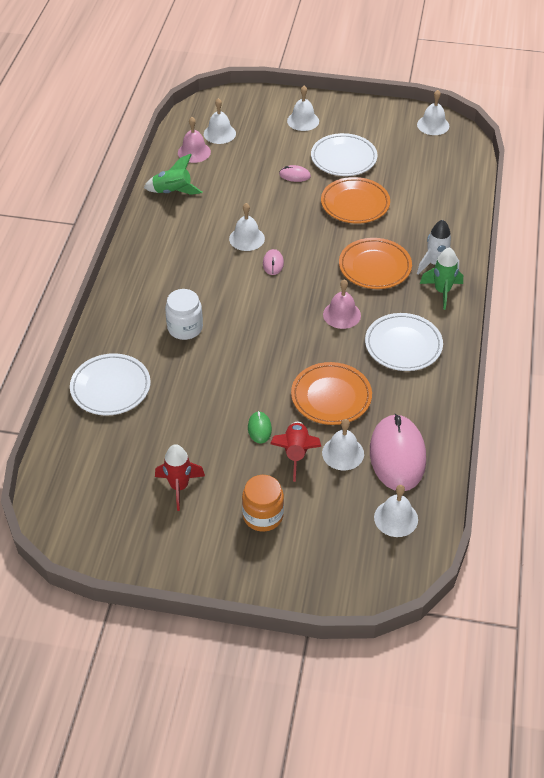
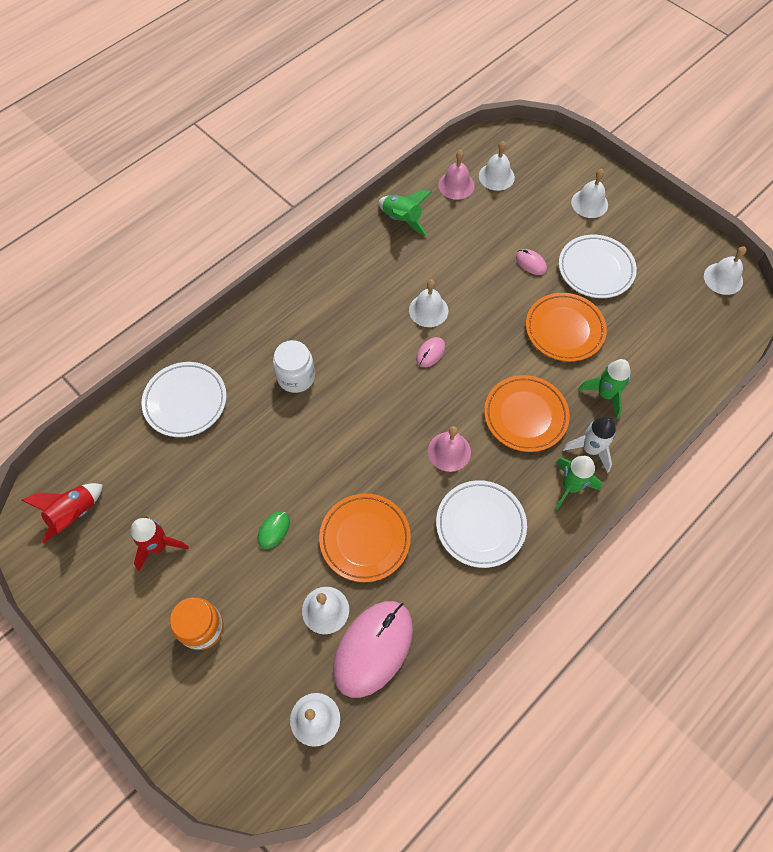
camera: 35 degrees right, 15 degrees up
(296, 454) = (283, 580): red rocket -> red rocket (74, 514)
(417, 228) = (605, 394): none -> green rocket

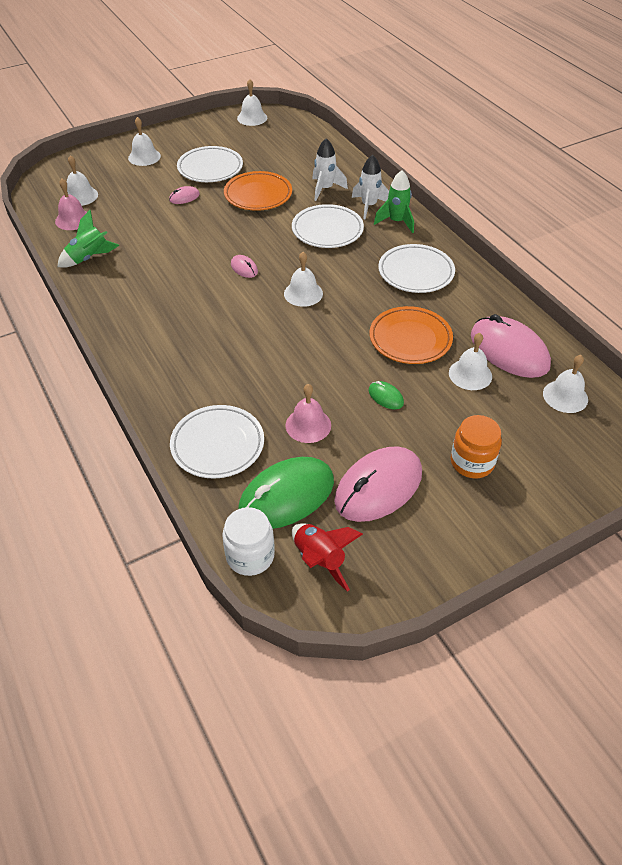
camera: 75 degrees left, 15 degrees down
(137, 471) = (286, 496): none -> green mouse
(158, 546) = (378, 487): red rocket -> pink mouse
(296, 377) = (228, 357): white jar -> white jar (250, 556)
(428, 310) = (199, 261): white bell -> white bell (303, 293)
(449, 451) = (344, 276): pink bell -> pink bell (308, 425)
(525, 415) = (327, 230): orange plate -> white plate
(605, 394) = (325, 189): green rocket -> white rocket

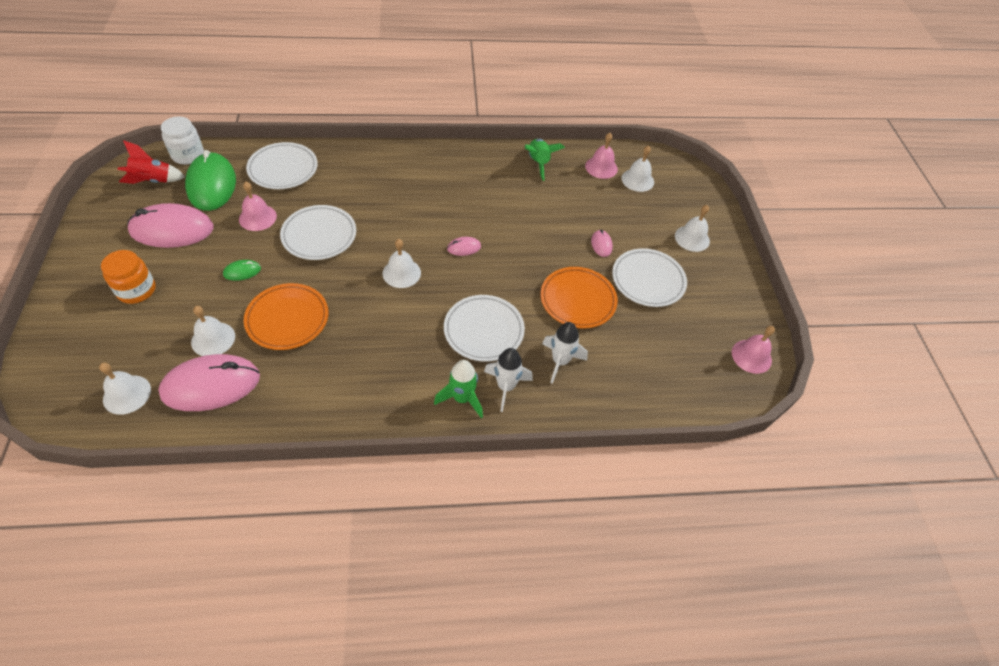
camera: 110 degrees right, 5 degrees up
(252, 118) = (751, 356): white bell -> pink bell
(378, 487) = (172, 230): pink mouse -> pink mouse turned 75 degrees counterclockwise
(416, 272) = (369, 371): white plate -> white plate (319, 235)

